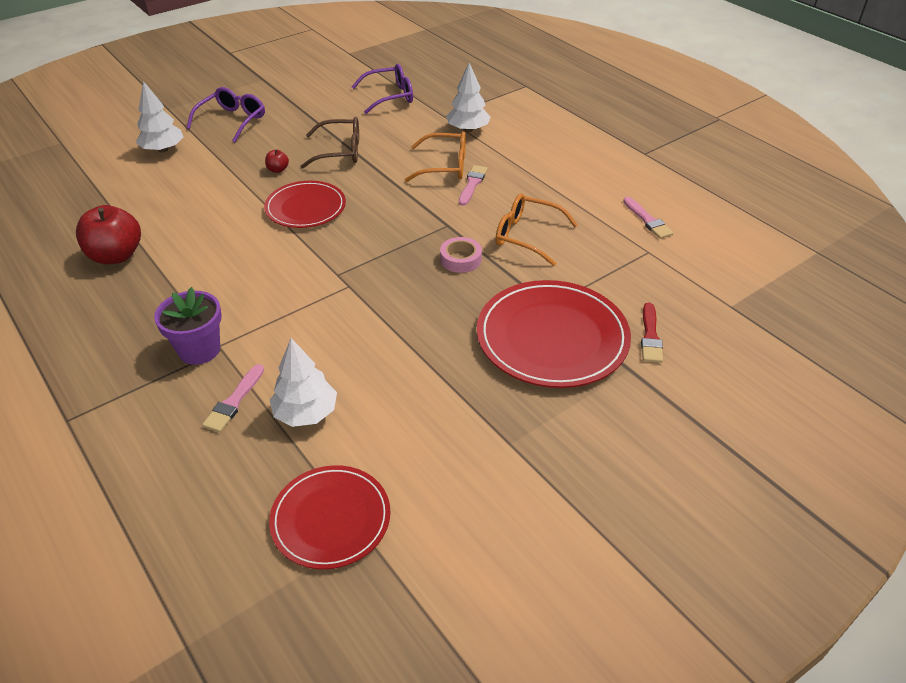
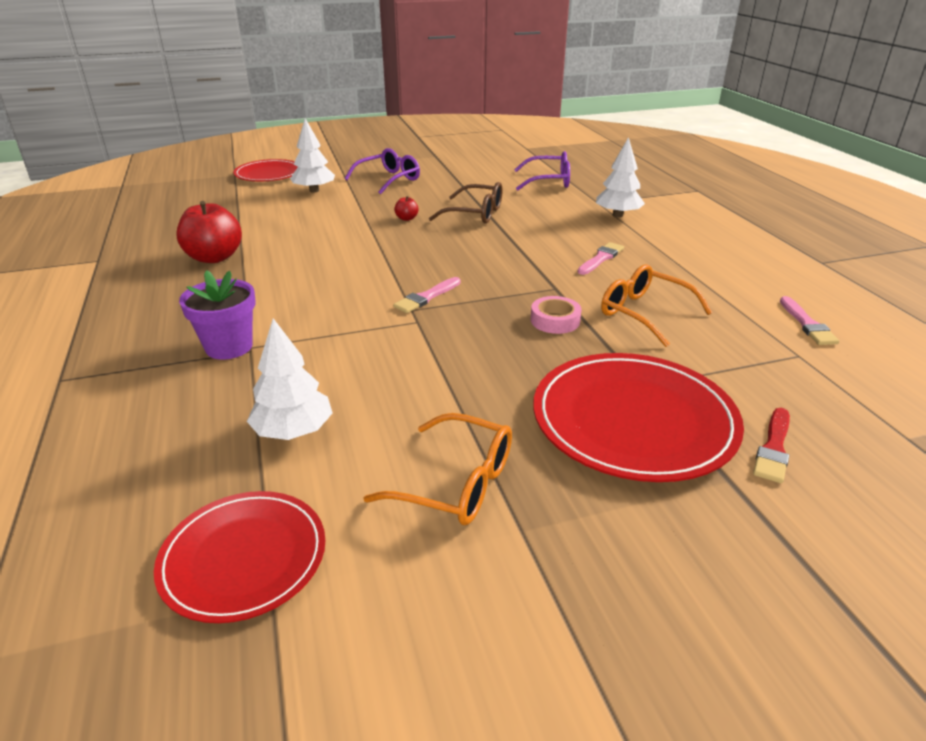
camera: 20 degrees right, 10 degrees down
(234, 401) = (227, 401): pink brush -> pink brush (426, 297)
(305, 207) = (414, 250): red plate -> red plate (268, 174)
(445, 166) = (578, 240): orange glasses -> orange glasses (457, 483)

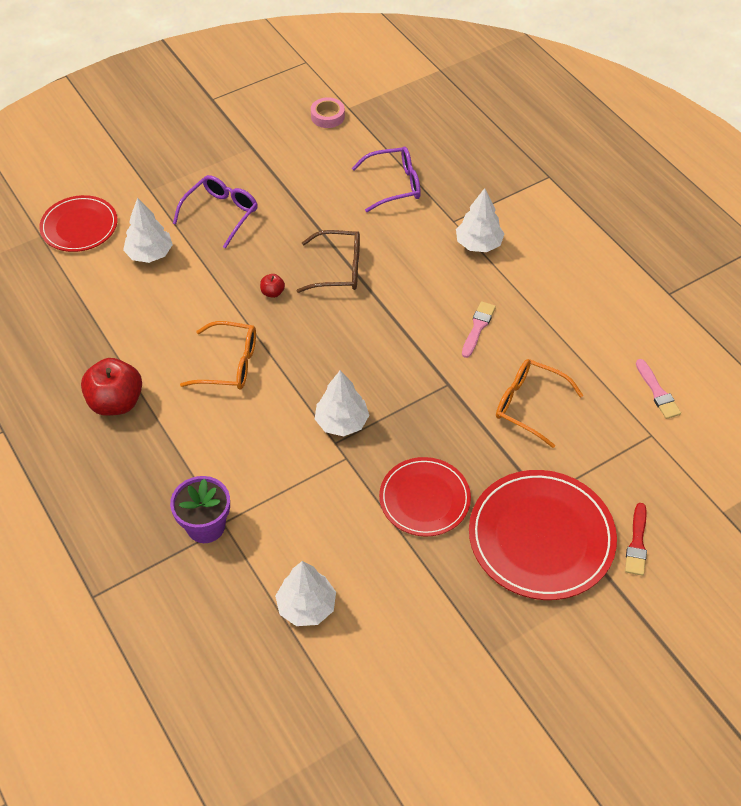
camera: 15 degrees left, 20 degrees up
(243, 558) = (329, 717): red plate -> red plate (424, 499)
(426, 297) = (341, 422): pink brush -> white tree
(457, 483) = (438, 626): orange glasses -> orange glasses (229, 364)
(555, 320) = (459, 431): pink tape -> pink tape (327, 116)

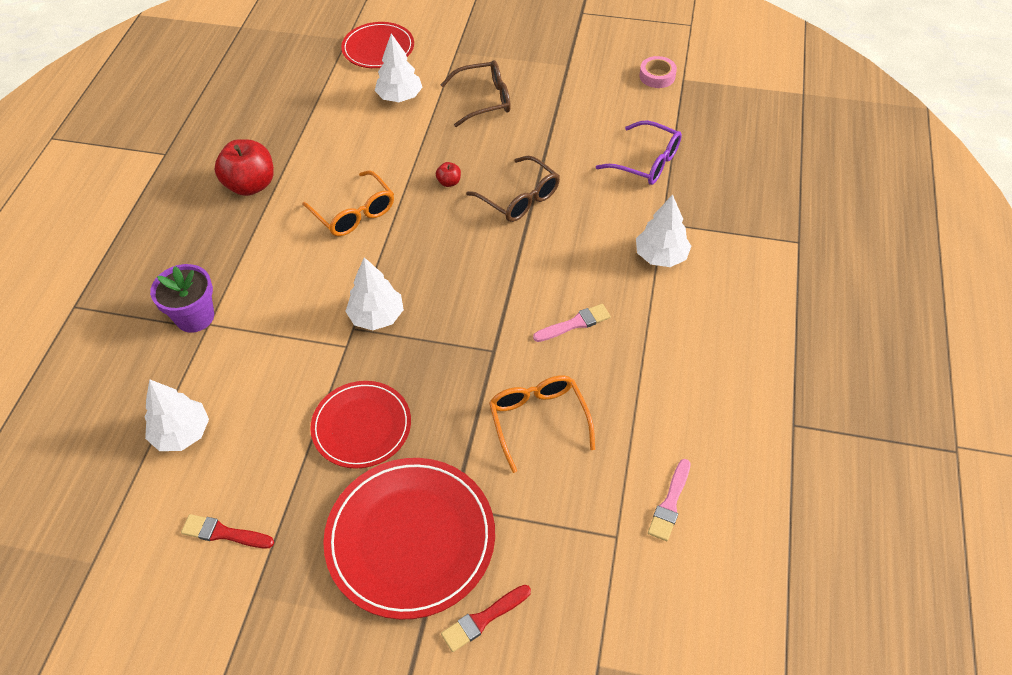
camera: 45 degrees right, 0 degrees up
(221, 213) = (484, 100): purple glasses -> brown glasses
(422, 638) = (223, 533): none -> red brush

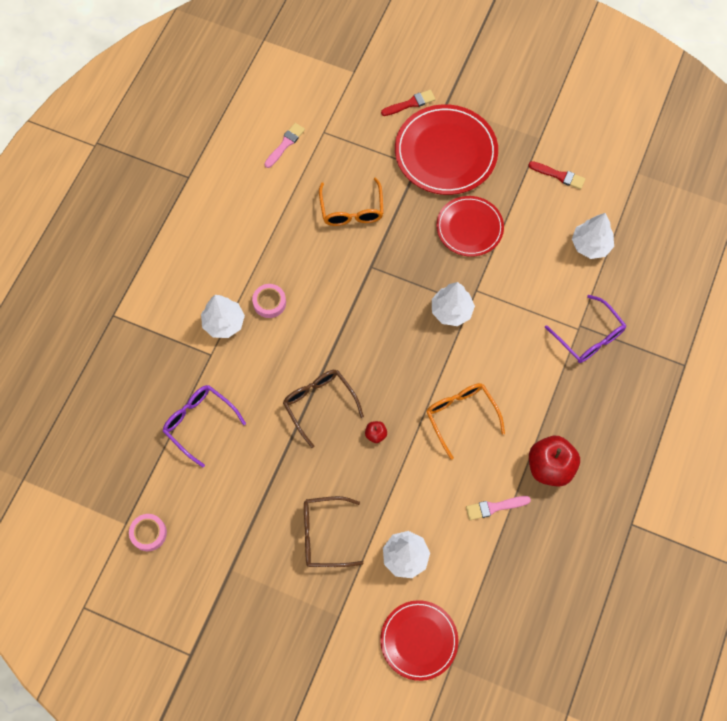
camera: 170 degrees left, 15 degrees up
(195, 317) = (589, 337): purple flower pot -> purple glasses
(575, 323) = (307, 277): pink brush -> pink brush (494, 507)
(613, 286) = (269, 302): none -> pink tape

